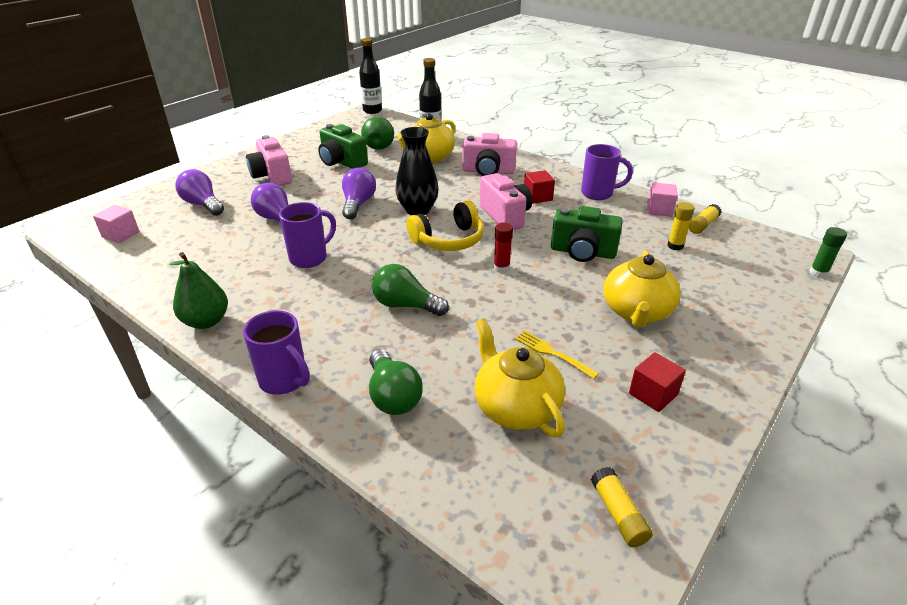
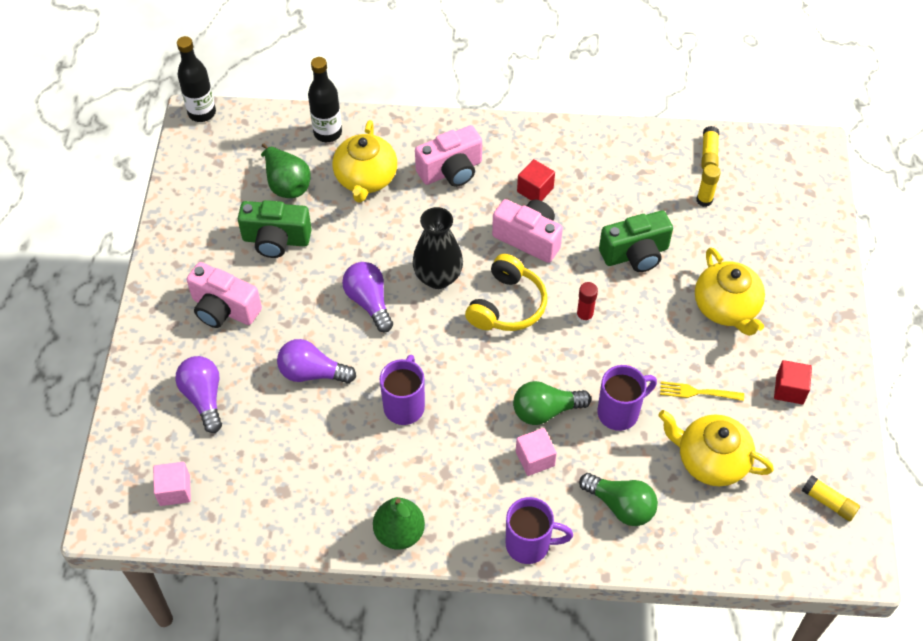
camera: 35 degrees left, 20 degrees up
(203, 204) = (204, 397): purple light bulb -> purple light bulb turned 60 degrees clockwise
(598, 193) = (587, 152): purple mug -> purple mug (620, 412)
(659, 210) = (658, 149): pink cube -> pink cube (535, 458)
(818, 273) = (830, 175): green glue stick -> none

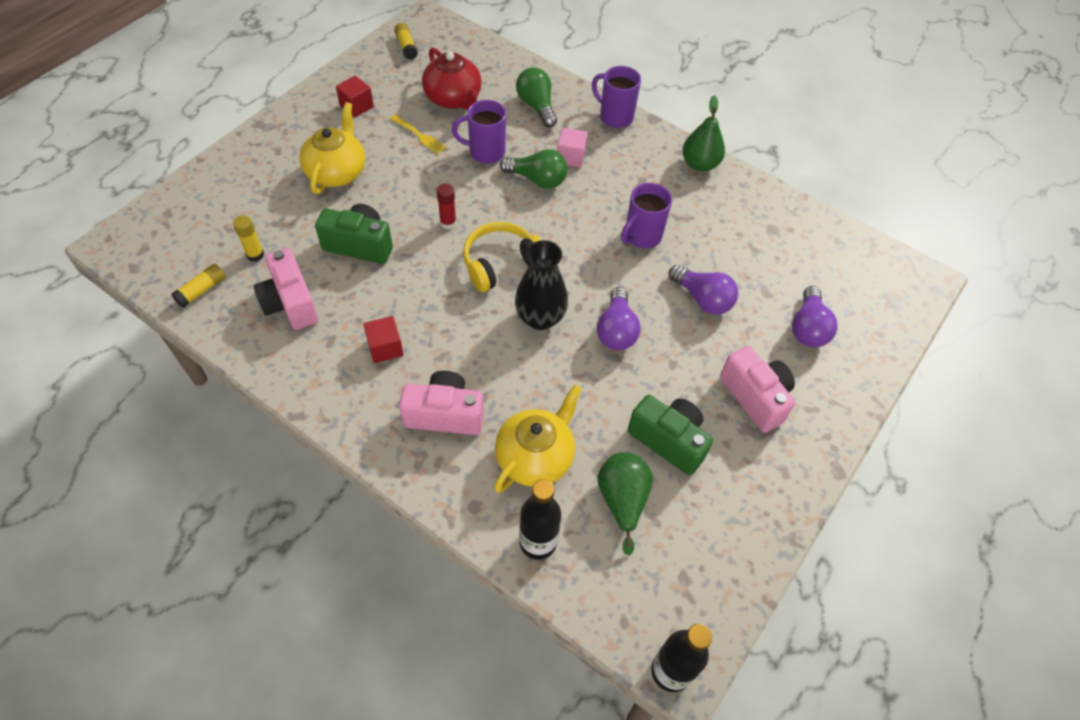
camera: 150 degrees left, 0 degrees up
(175, 490) = (860, 271): pink cube -> none
(528, 238) = (433, 307): pink camera -> pink camera (290, 303)
(711, 460) = (453, 99): yellow teapot -> red teapot

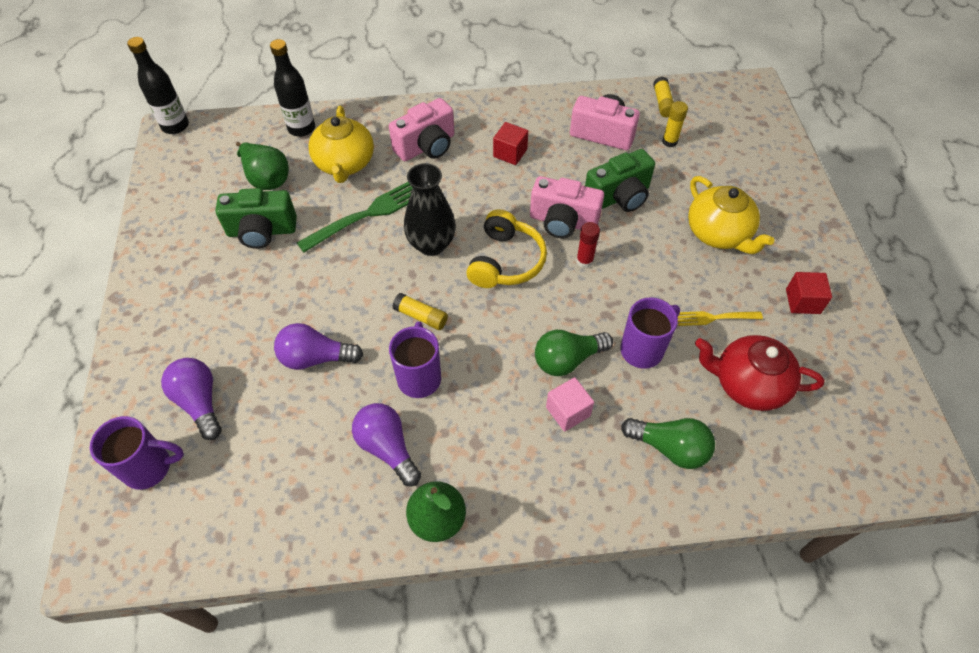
camera: 140 degrees right, 0 degrees up
(406, 47) = (878, 408): yellow glue stick -> yellow glue stick (421, 316)
(563, 385) = (368, 214): none -> green fork
(615, 117) = (583, 508): purple mug -> purple mug (150, 467)
(616, 330) = (365, 277): purple light bulb -> purple light bulb (387, 448)
(755, 397) = (214, 306): pink camera -> pink camera (563, 222)

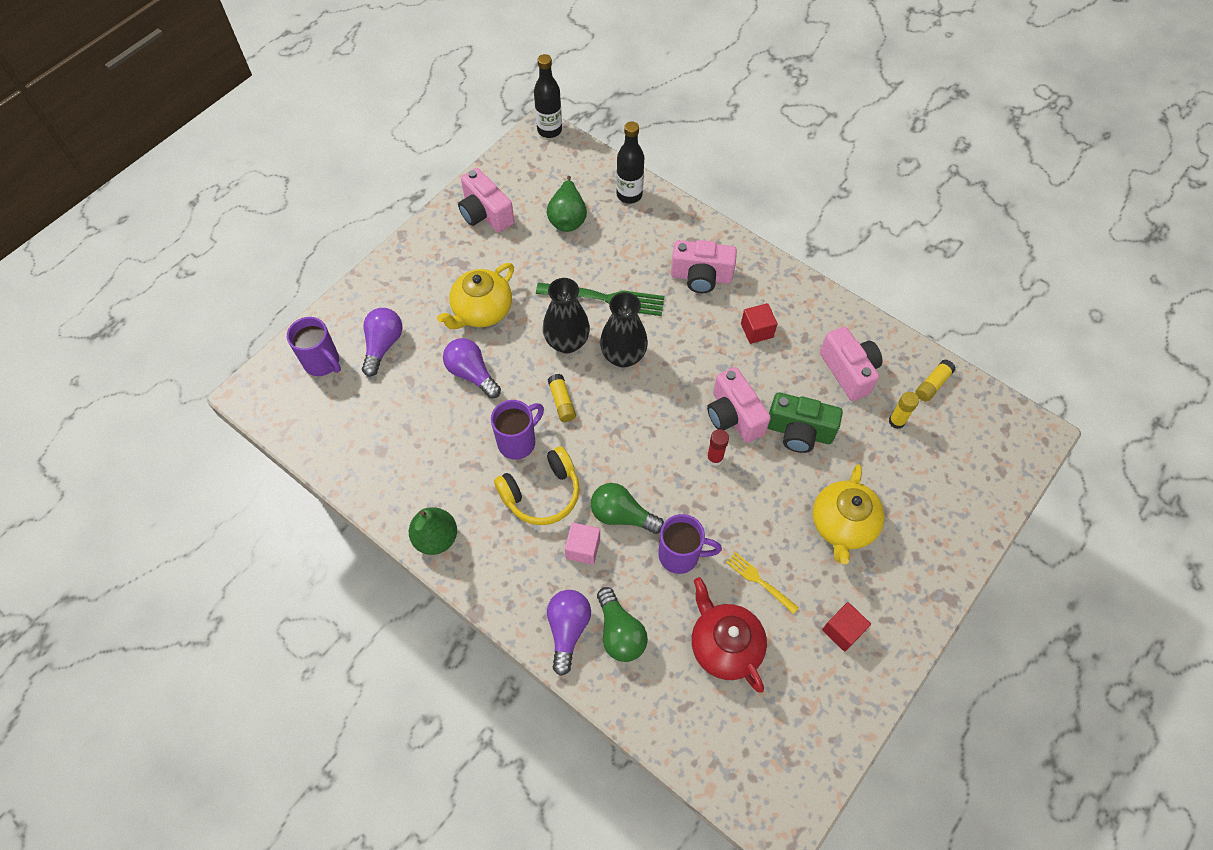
camera: 45 degrees right, 5 degrees up
(185, 225) = (485, 214): none -> pink camera
(262, 231) = (526, 256): green camera -> none
(345, 164) = (630, 246): yellow teapot -> yellow teapot (482, 311)
(373, 269) = (567, 342): none -> black vase
(387, 448) = (453, 469): purple light bulb -> purple light bulb (568, 630)
(505, 261) = (659, 411): yellow headphones -> yellow headphones (541, 493)

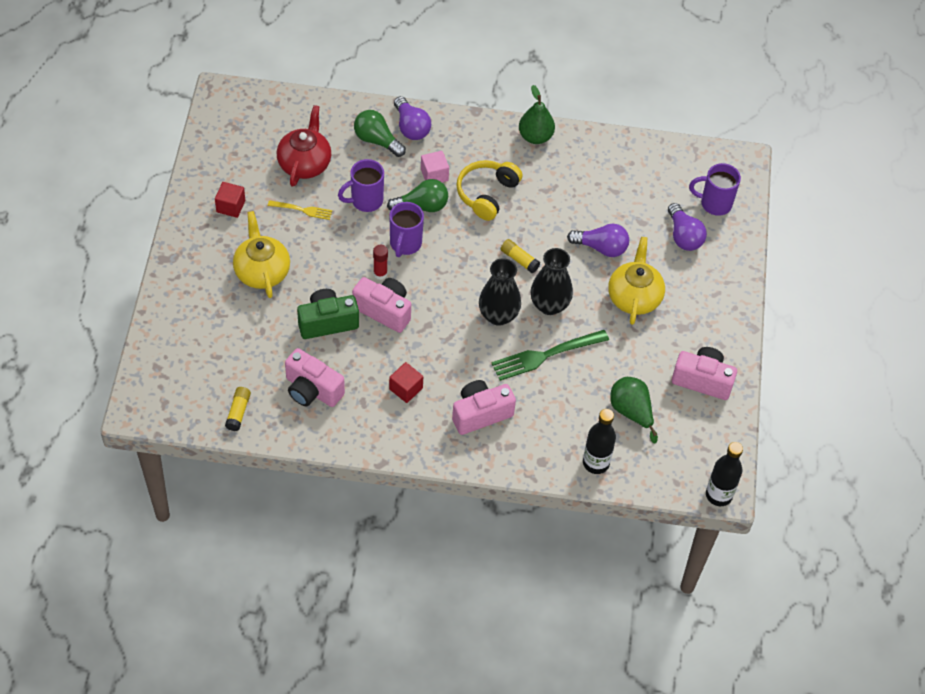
camera: 145 degrees right, 5 degrees down
(518, 441) = (529, 218): purple mug -> purple mug (405, 244)
(724, 645) = (305, 163): red teapot -> red teapot turned 105 degrees counterclockwise
(896, 421) = (255, 367): yellow glue stick -> none

